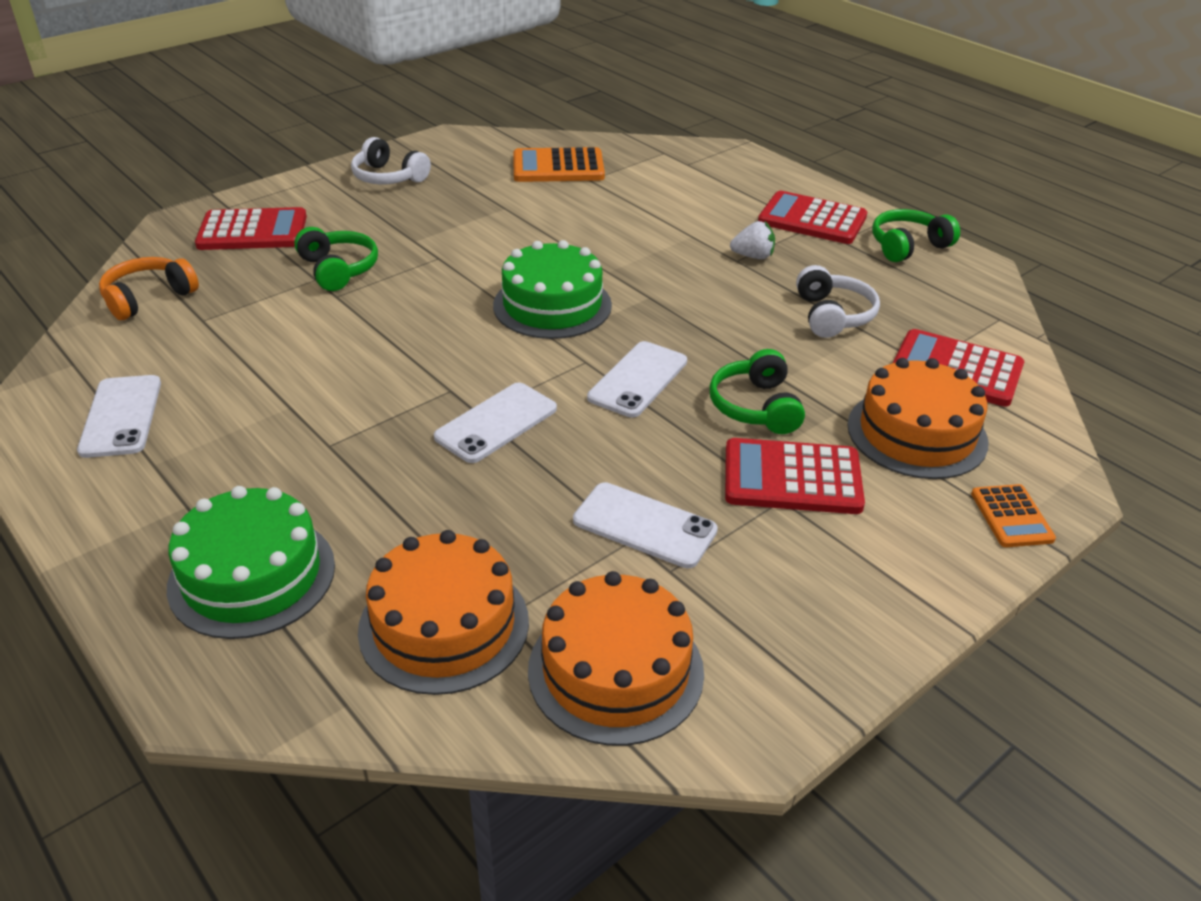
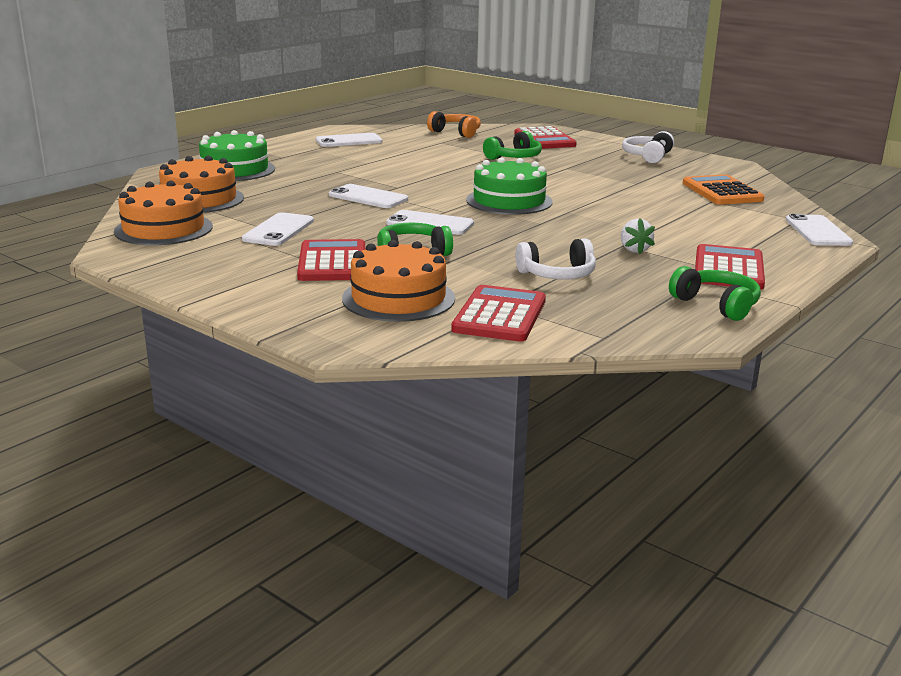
camera: 80 degrees right, 15 degrees down
(704, 153) = (818, 231): none -> white phone
(1011, 516) = (301, 324): orange calculator -> none

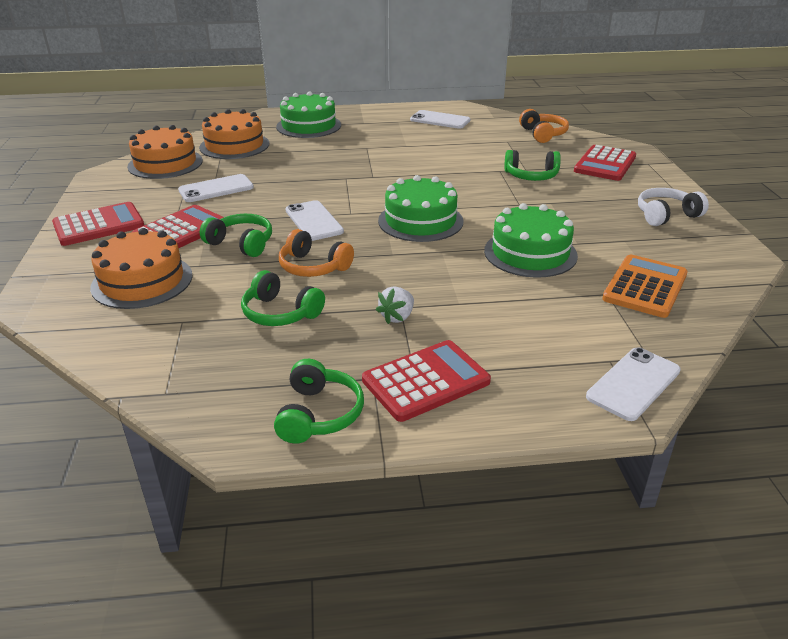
camera: 45 degrees right, 10 degrees up
(368, 197) = (332, 179): white phone -> none
(500, 315) = (157, 330): red calculator -> red calculator (99, 225)
(507, 246) = (313, 267): none -> orange headphones
(557, 275) = (280, 313): white headphones -> green headphones
(623, 196) = (530, 253): none -> green cake

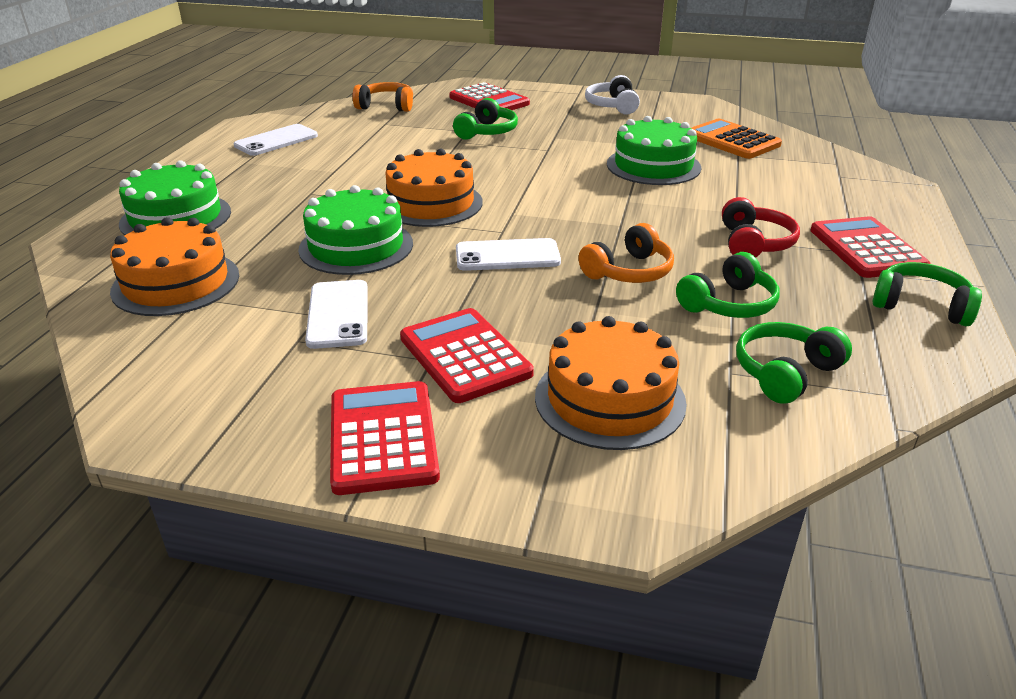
camera: 70 degrees left, 0 degrees up
(165, 163) = (175, 354): orange cake -> orange cake (431, 203)
(241, 243) = (539, 311): green headphones -> green headphones (785, 373)
(397, 317) = (754, 243): white strawberry -> red headphones
(420, 221) = (552, 198): green cake -> green cake (356, 246)
(633, 384) = (872, 176): white phone -> none

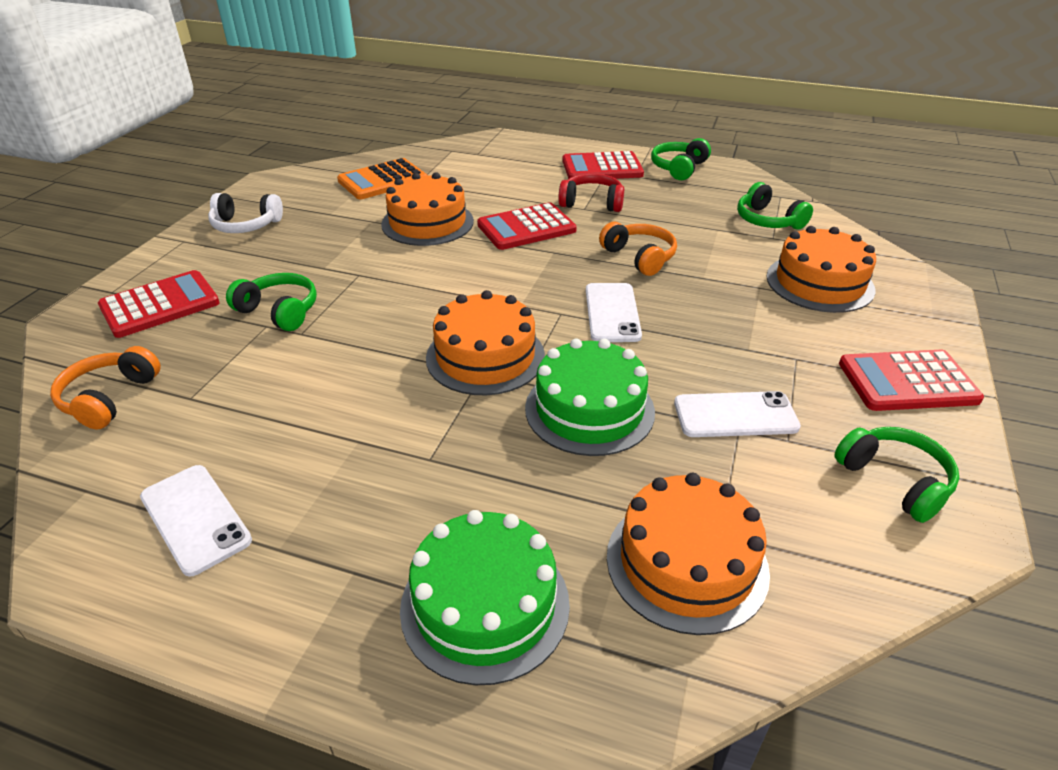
camera: 85 degrees left, 5 degrees up
(465, 356) = (785, 341): red calculator -> red calculator (526, 228)
(653, 166) = (427, 223): green cake -> orange cake
(729, 304) = (685, 225): green headphones -> green headphones (895, 480)

